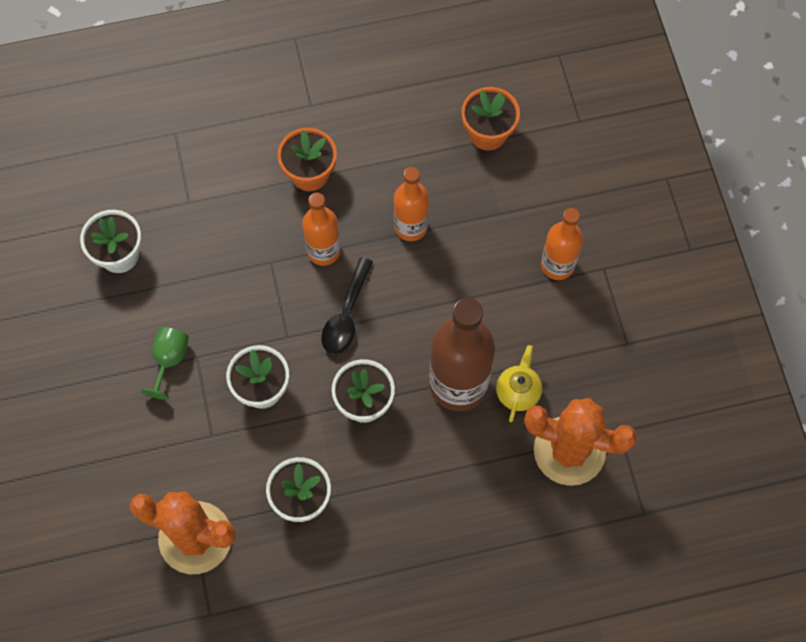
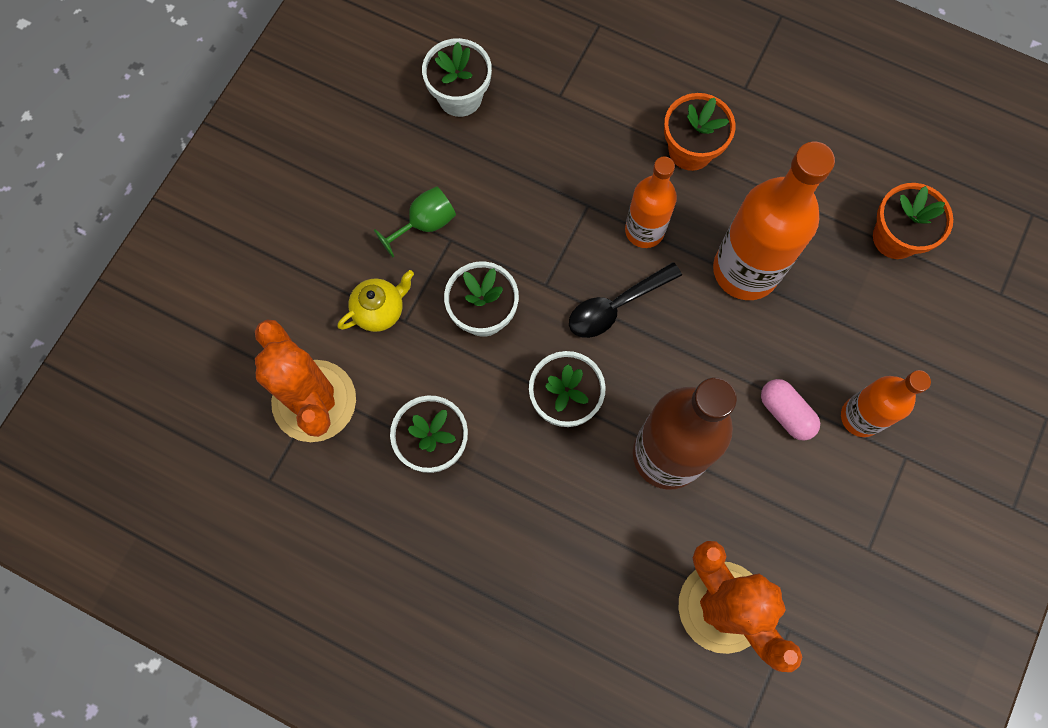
camera: 40 degrees right, 5 degrees up
(411, 227) = (745, 270): orange bottle -> orange bottle, size x1.67
(510, 299) = (785, 413): none -> pink capsule
(518, 392) = (719, 508): yellow teapot -> yellow teapot (380, 310)

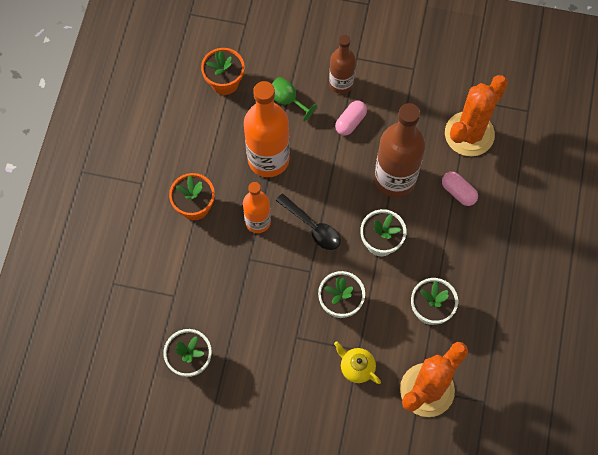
camera: 105 degrees left, 5 degrees down
(425, 224) = (289, 357): green goblet -> green goblet (287, 100)
(619, 552) = (458, 192): none -> pink capsule
(860, 417) = (341, 84): orange bottle -> brown bottle

